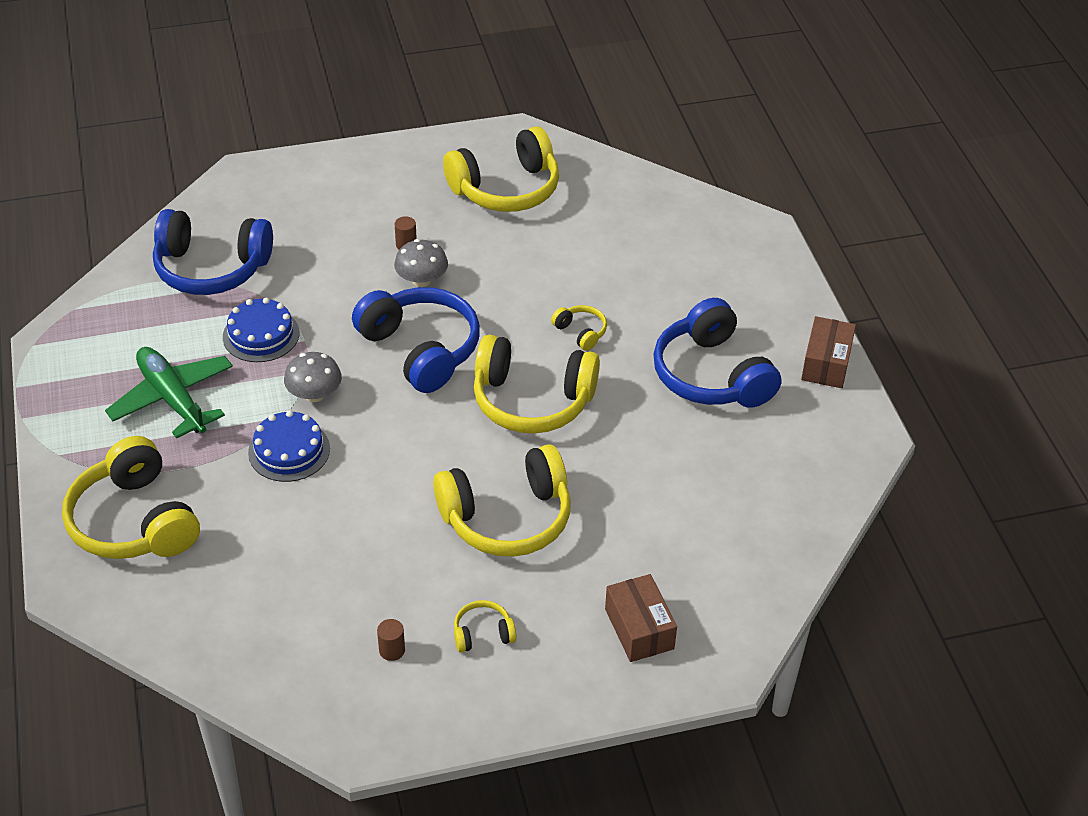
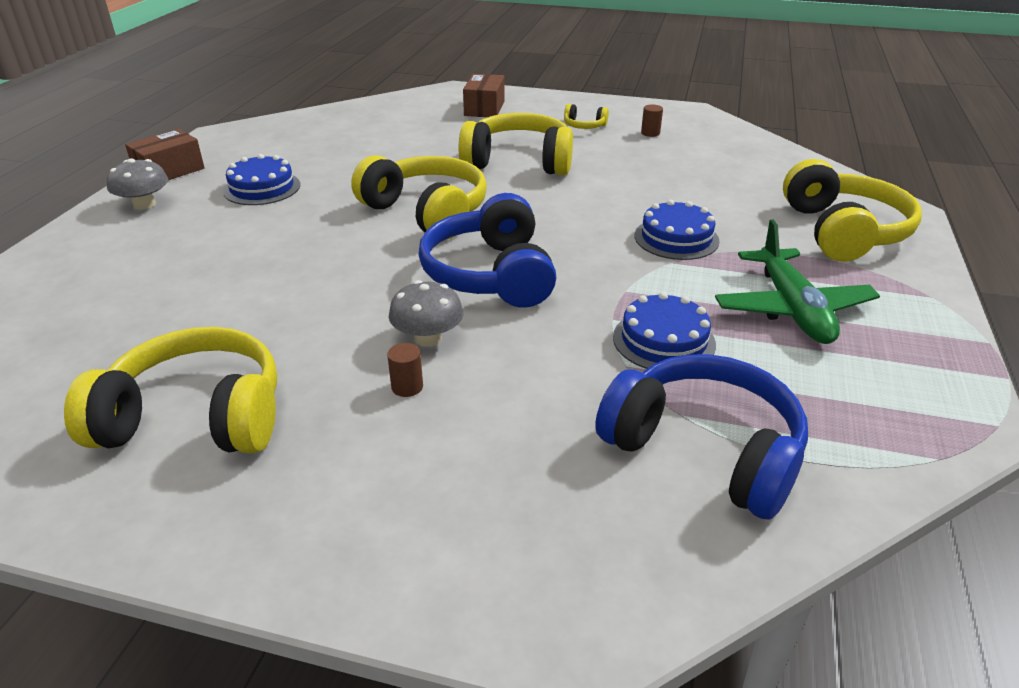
camera: 150 degrees left, 10 degrees down
(314, 394) = (628, 270): grey mushroom -> grey mushroom (144, 204)
(581, 332) = (323, 243): yellow headphones -> none
(712, 375) = (262, 188): blue headphones -> blue cake

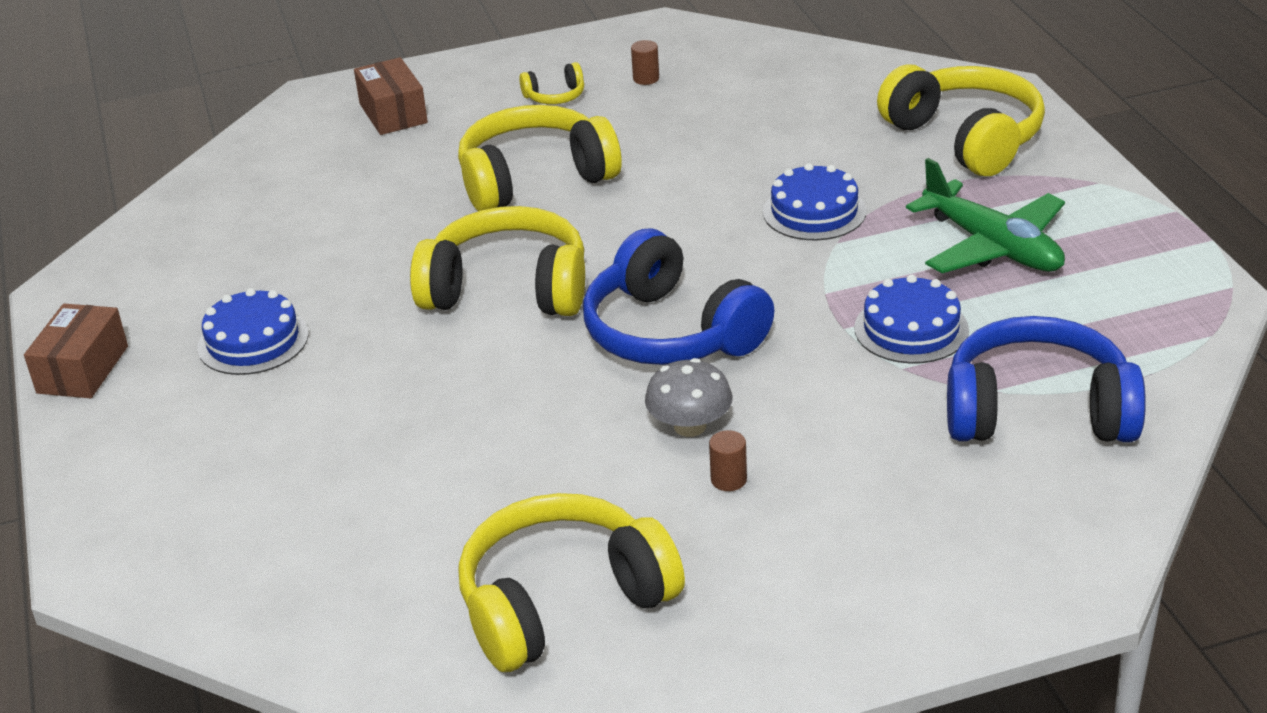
camera: 30 degrees left, 0 degrees up
(144, 204) = (125, 426): grey mushroom -> none

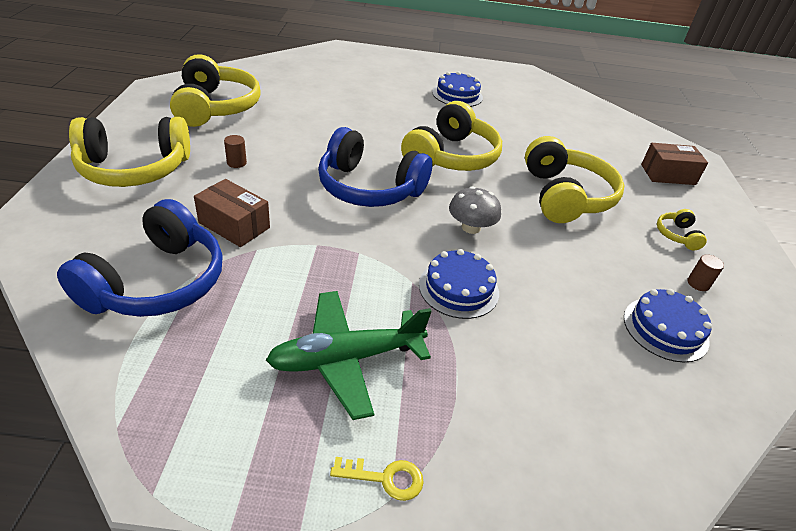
camera: 105 degrees right, 5 degrees up
(83, 369) = (464, 65): brown box -> brown box (234, 225)
(671, 332) = (369, 188): blue headphones -> blue headphones turned 135 degrees counterclockwise
(690, 426) = (287, 167): grey mushroom -> grey mushroom (471, 227)
(911, 329) = (289, 270): blue cake -> blue cake (665, 329)
(965, 138) = (527, 434): yellow headphones -> yellow headphones (134, 168)
(1085, 190) = (385, 478): none -> yellow key

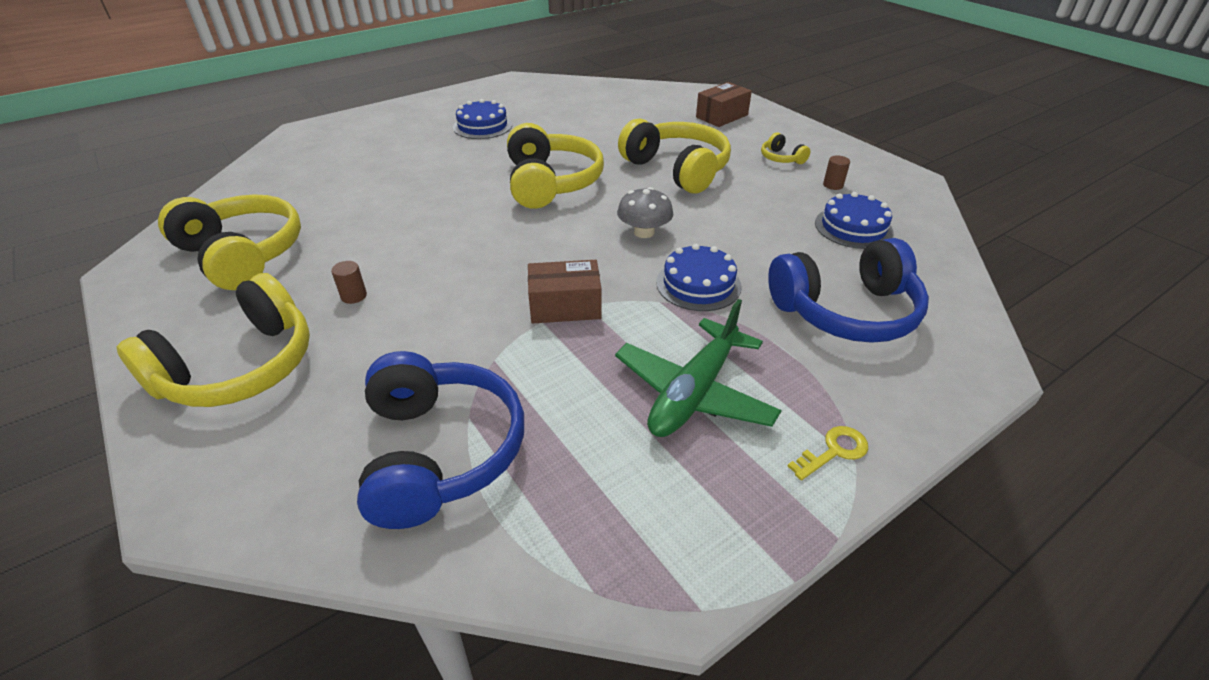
camera: 35 degrees left, 0 degrees up
(234, 225) = (440, 353): brown box -> brown box (565, 306)
(369, 188) = (518, 247): blue headphones -> blue headphones (845, 311)

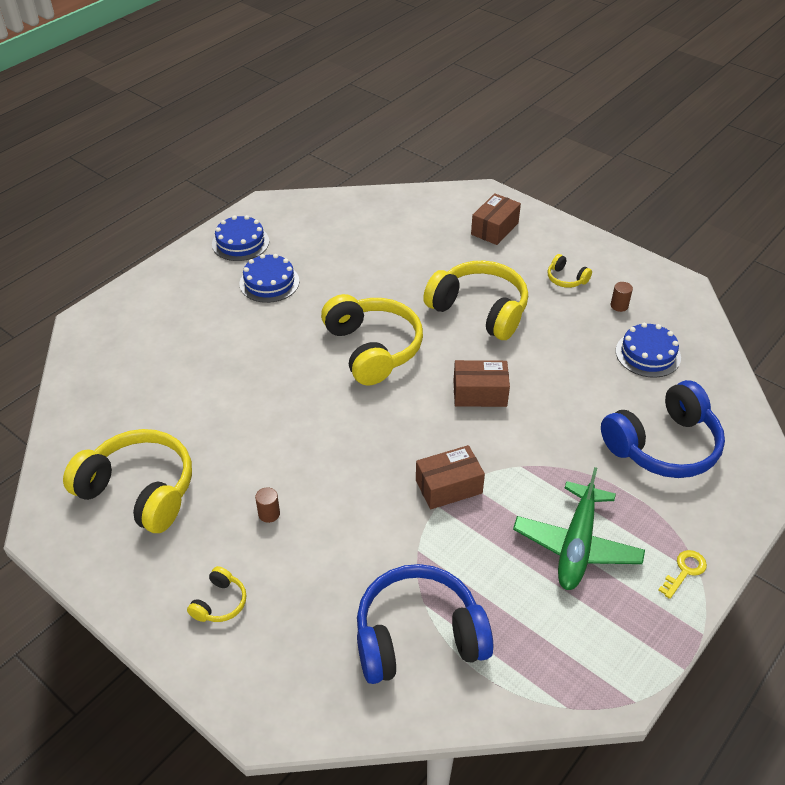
camera: 15 degrees left, 5 degrees up
(239, 367) = (220, 603): yellow headphones -> yellow headphones, size x0.44
(439, 452) = (418, 637): blue headphones -> blue headphones turned 75 degrees counterclockwise
(644, 232) = (480, 393): grey mushroom -> brown box
(698, 284) = (544, 442): blue cake -> blue cake (240, 242)

